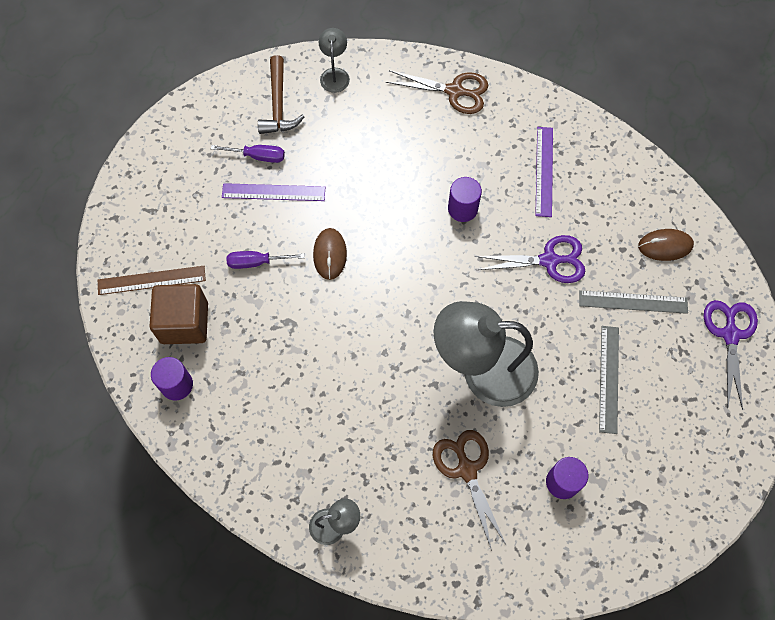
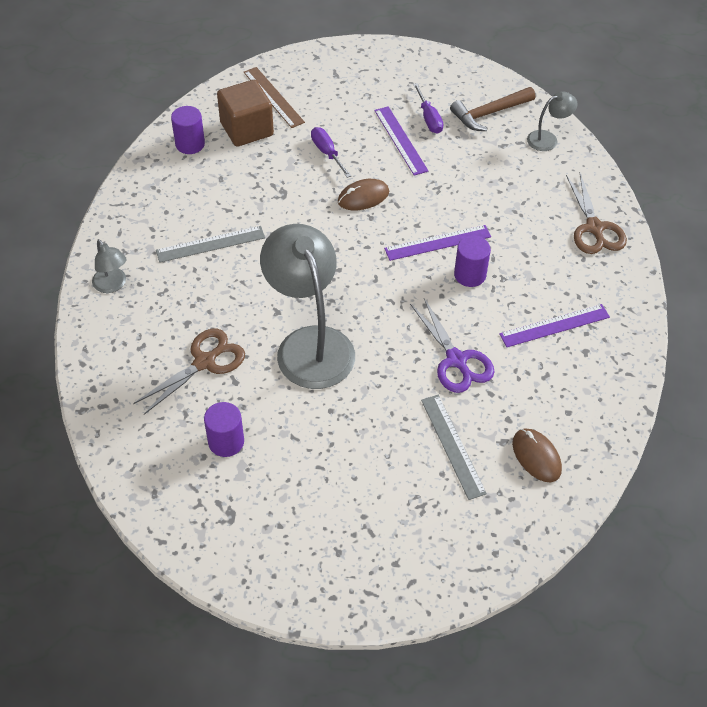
camera: 65 degrees right, 15 degrees down
(414, 217) = (437, 243): none -> purple ruler
(609, 378) = (354, 449): grey ruler -> grey ruler (210, 244)
(730, 334) = (466, 548): purple scissors -> none

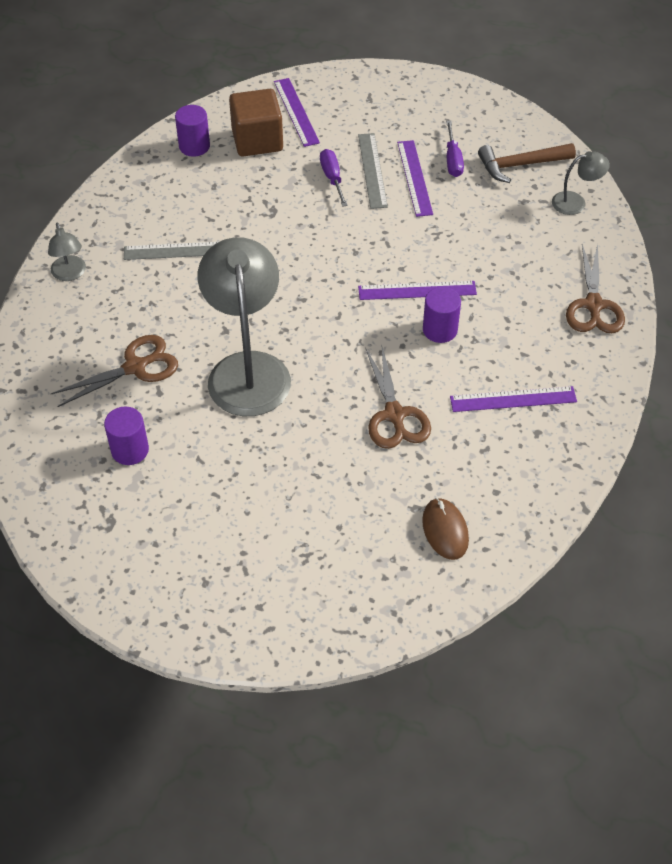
camera: 15 degrees right, 0 degrees up
(273, 97) = (296, 112): brown ruler -> purple ruler
(363, 197) = (354, 230): brown mouse -> none
(452, 446) = (360, 501): grey ruler -> grey ruler (372, 170)
(456, 360) = (394, 415): purple scissors -> brown scissors

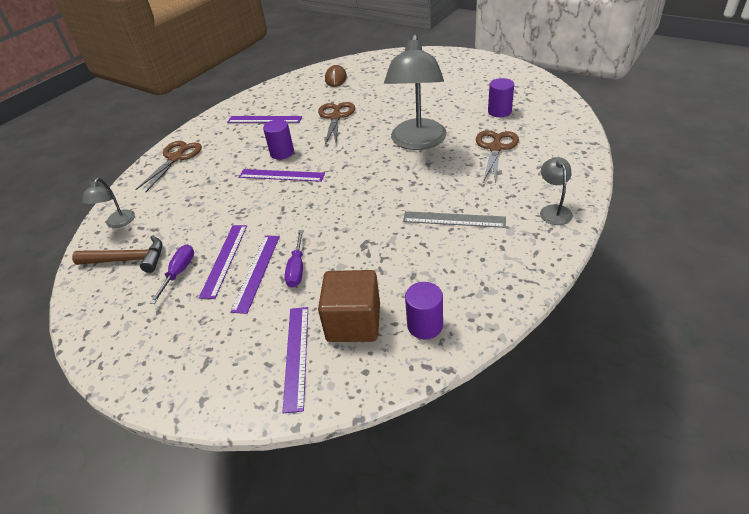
camera: 160 degrees left, 10 degrees down
(135, 367) = (495, 148): brown scissors -> brown scissors turned 120 degrees clockwise
(372, 170) = (256, 272): grey ruler -> purple ruler
(576, 202) = (118, 223): grey lamp -> grey lamp turned 90 degrees counterclockwise

